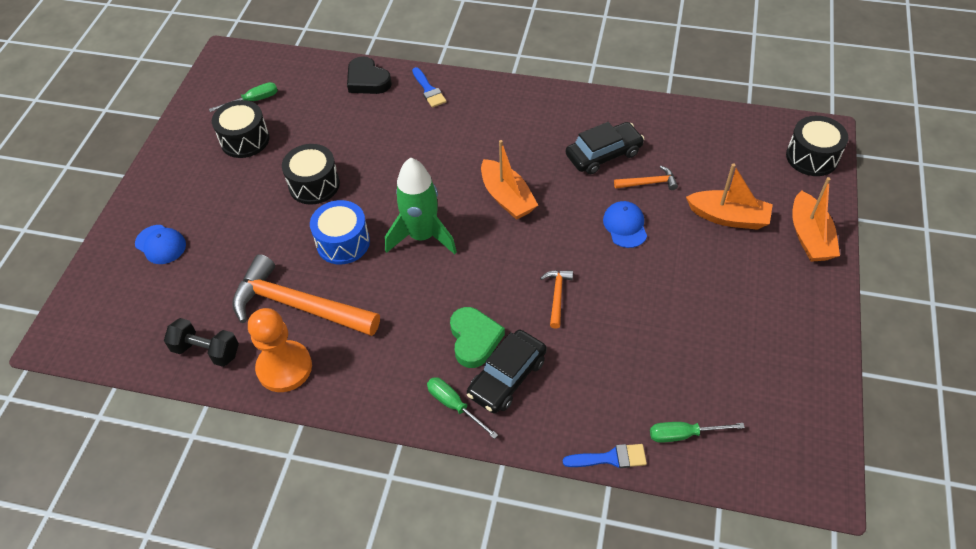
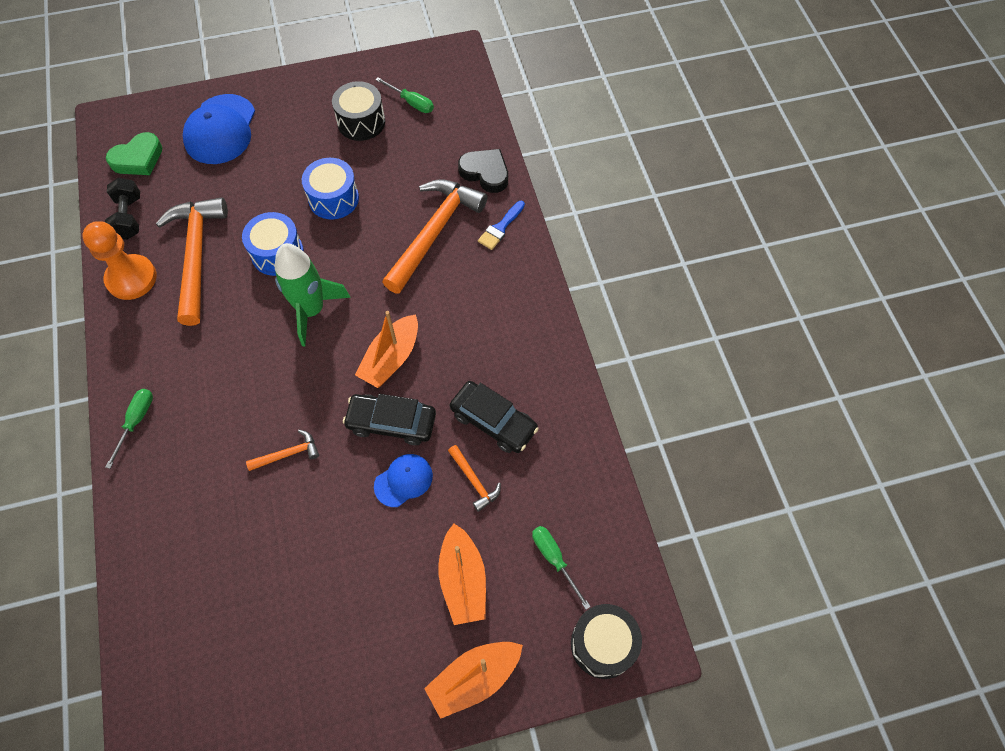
camera: 60 degrees right, 10 degrees up
(160, 244) = (220, 130): blue cap -> blue cap, size x1.78
(314, 185) = (333, 198): black drum -> blue drum
(367, 80) = (485, 173): black heart -> black heart turned 105 degrees clockwise
(402, 131) = (434, 233): none -> orange hammer
(474, 339) = (211, 405): green heart -> green heart (138, 158)
(507, 377) = (180, 450): black car -> black car (391, 422)
(610, 458) = (122, 573): blue brush -> none
(683, 434) = (168, 630): green screwdriver -> green screwdriver (554, 559)

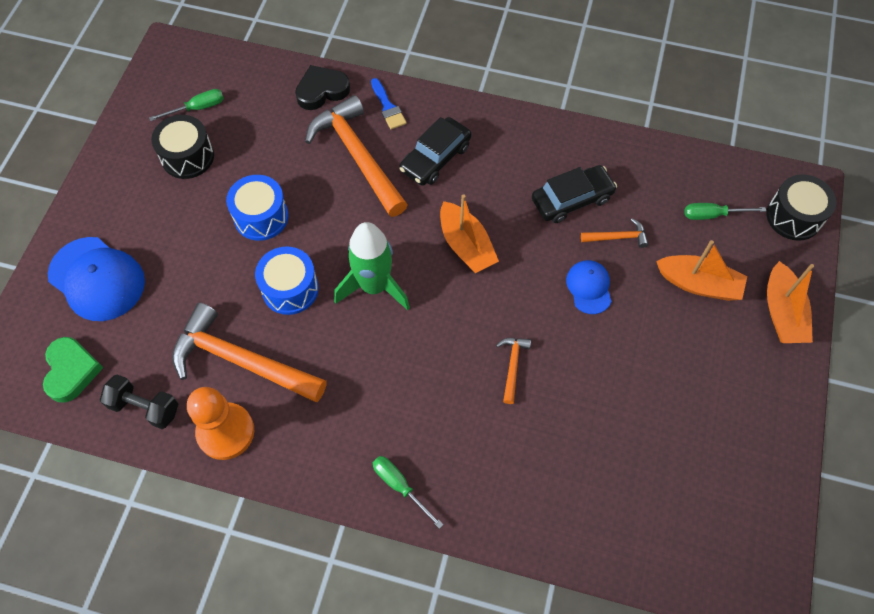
camera: 60 degrees left, 0 degrees up
(391, 422) = (529, 272): black car -> black car (435, 158)

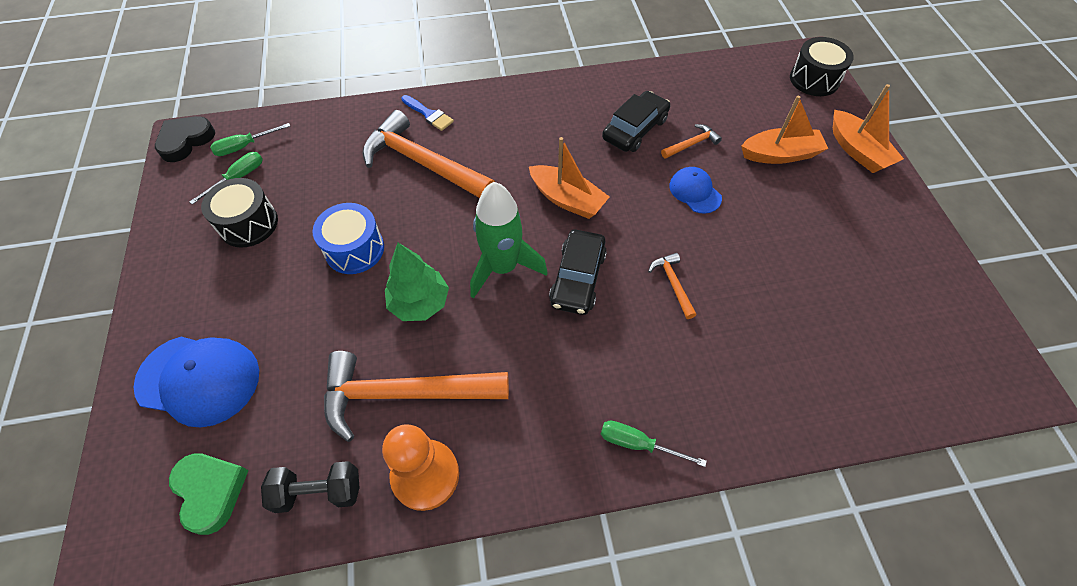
camera: 25 degrees left, 5 degrees down
(290, 289) = (420, 303): blue drum -> green tree
(322, 91) = (358, 122): black heart -> black heart (185, 141)
(435, 158) = (496, 139): black car -> black car (577, 278)
(712, 215) = (754, 100): green screwdriver -> green screwdriver (244, 146)

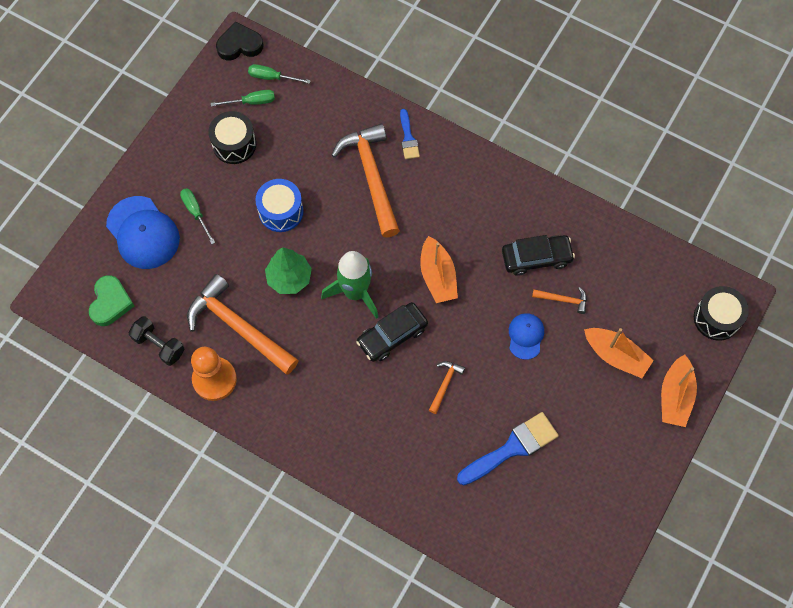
camera: 40 degrees right, 10 degrees up
(638, 444) = (333, 454): green screwdriver -> green screwdriver (196, 212)
(792, 291) = (512, 448): none -> blue brush

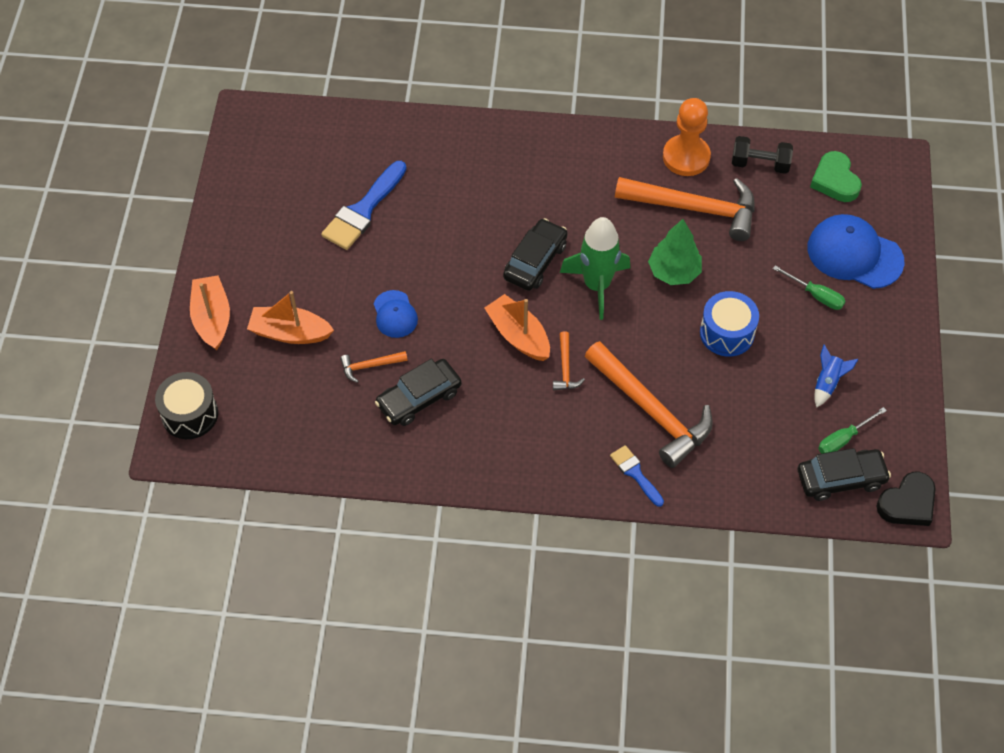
camera: 155 degrees right, 10 degrees down
(234, 144) = (827, 383): black drum -> blue rocket
(272, 77) = (841, 479): green screwdriver -> black car
(445, 384) = (457, 238): orange hammer -> orange hammer (565, 368)

